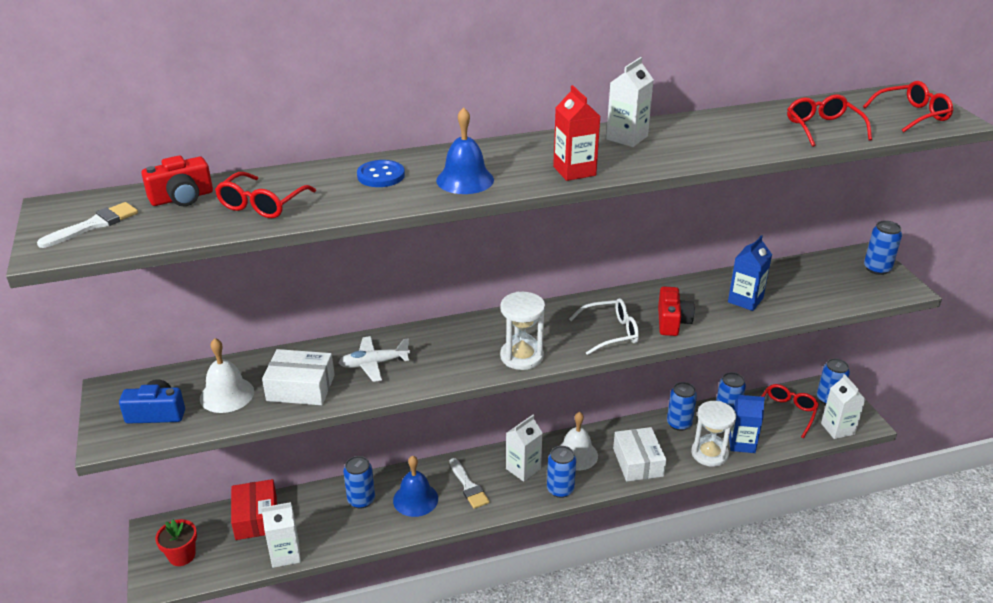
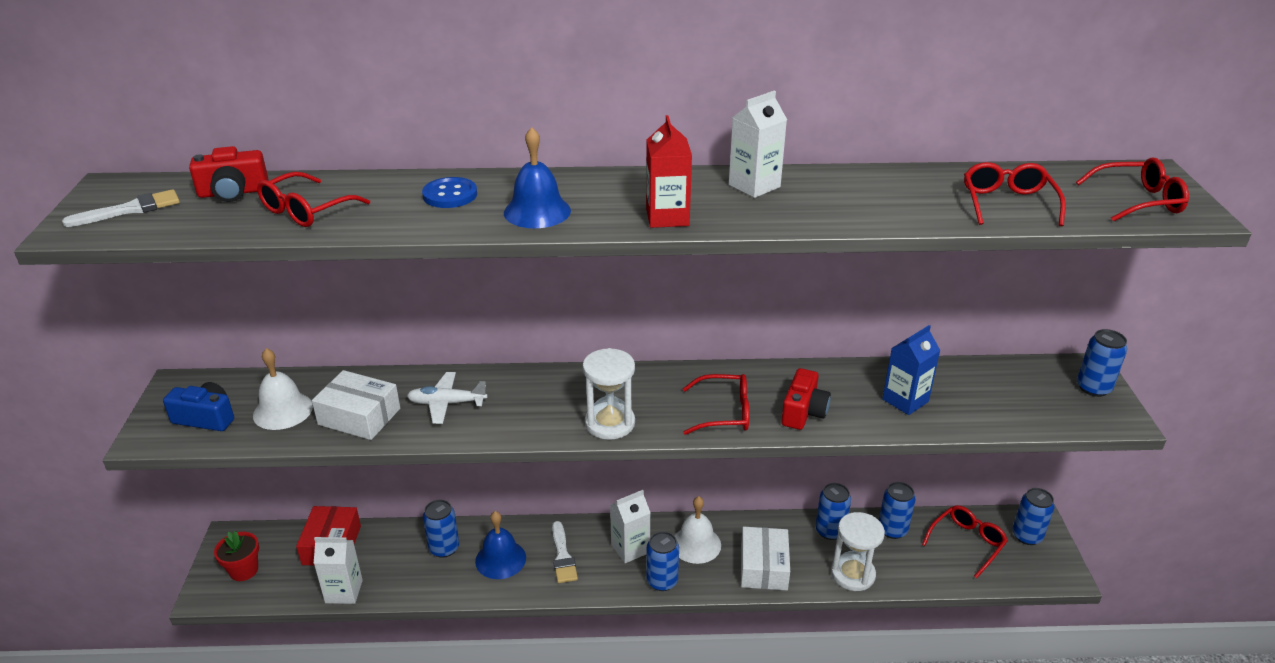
camera: 15 degrees right, 0 degrees up
(611, 333) = (725, 413): white glasses -> red glasses
(741, 443) = (897, 569): blue carton -> none
(837, 429) = (1025, 575): white carton -> none

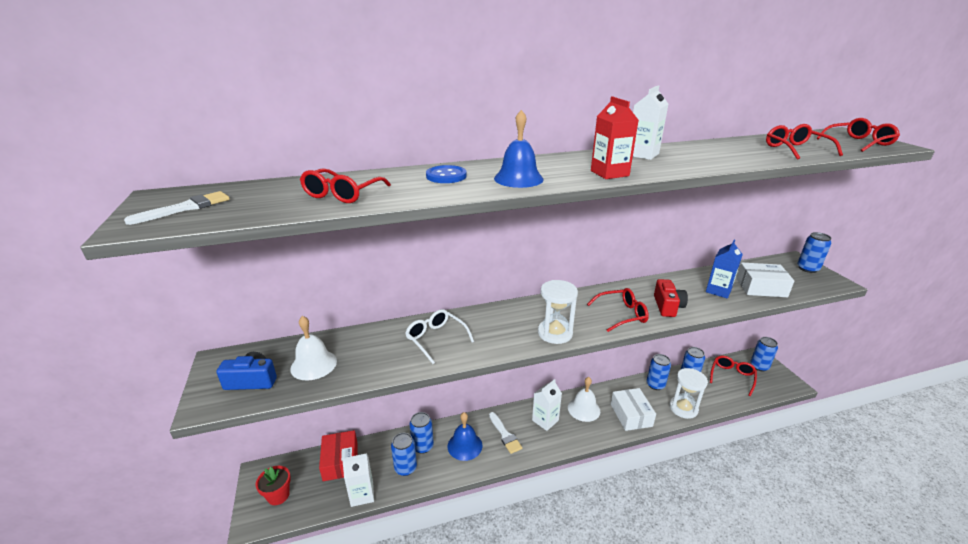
camera: 15 degrees left, 5 degrees down
(233, 192) = (272, 190): red camera -> none
(359, 416) = (376, 358): white box -> white box (761, 287)
(447, 403) = (436, 339): white plane -> white glasses
(662, 581) = (575, 437): blue can -> blue can (405, 468)

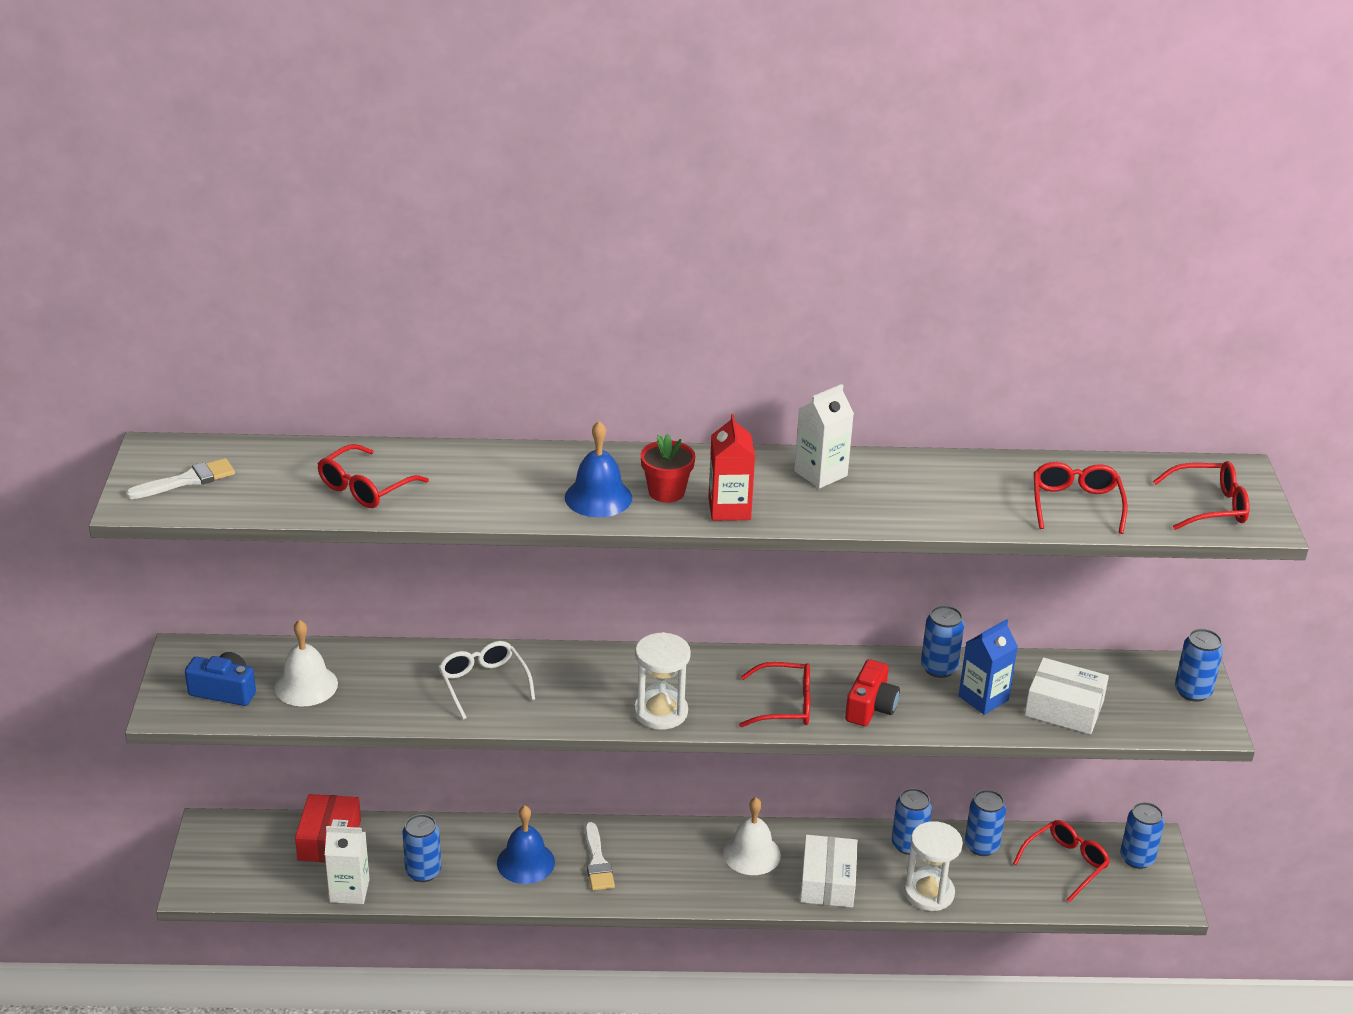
camera: 15 degrees right, 5 degrees up
(278, 495) = (232, 864): red flower pot -> red flower pot (666, 492)
(423, 446) = (460, 848): blue can -> blue can (939, 668)
(446, 176) = (508, 474): blue button -> none
(545, 420) = (675, 856): white carton -> none

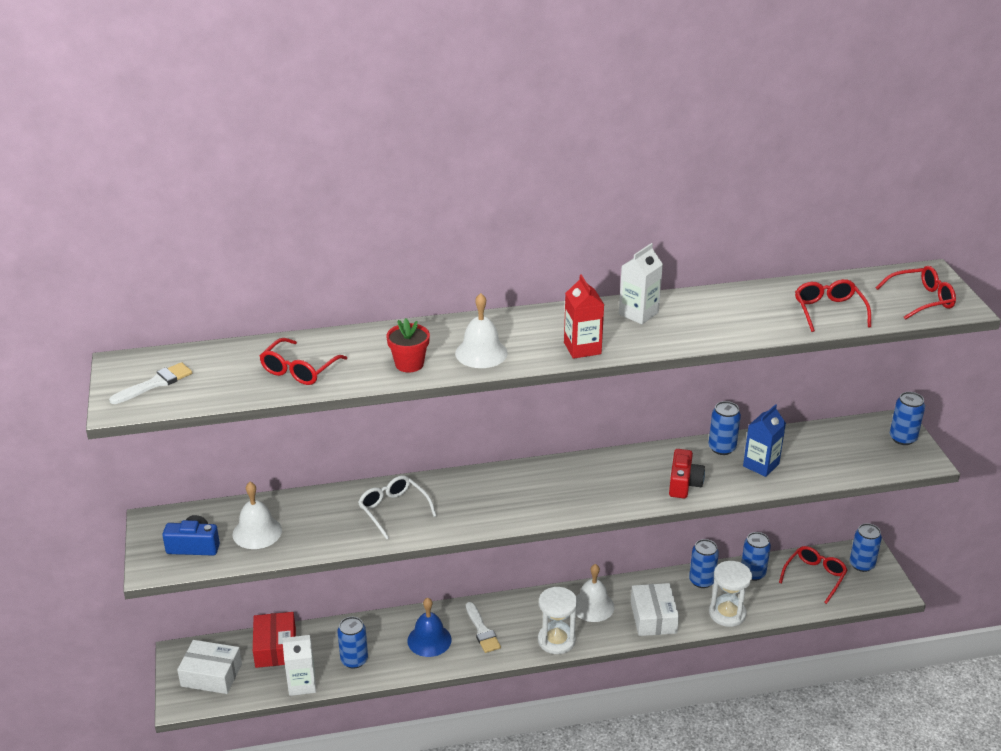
camera: 10 degrees left, 0 degrees up
(598, 497) = (481, 353): blue bell -> white bell
(660, 712) = (533, 511): white hourglass -> white hourglass (556, 640)
(666, 492) = (531, 342): red flower pot -> red flower pot (409, 364)
(785, 705) = (622, 491): red glasses -> none
(1064, 708) = (819, 463): white box -> white box (211, 675)

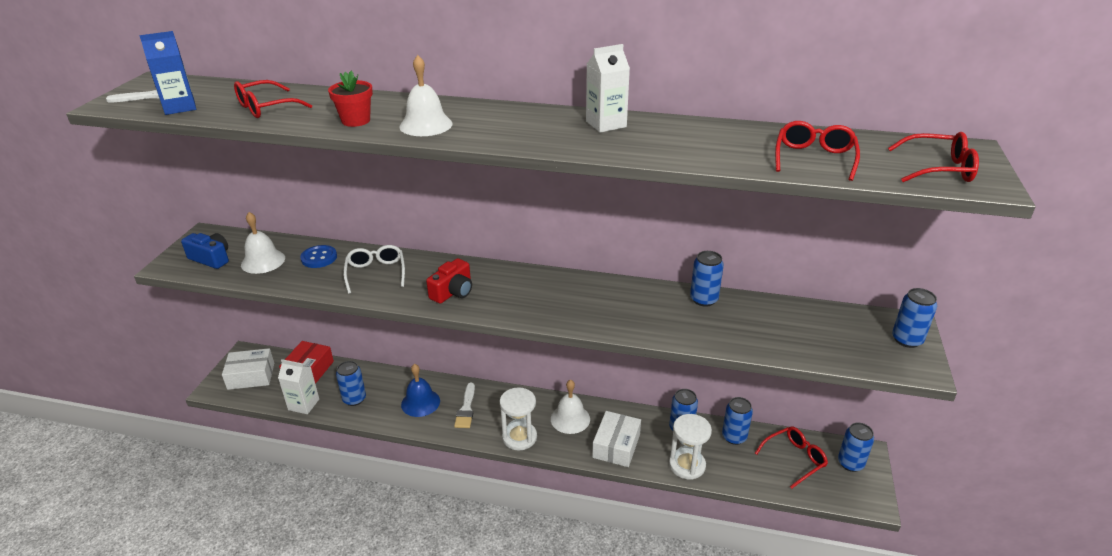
camera: 25 degrees right, 0 degrees up
(211, 675) = (251, 376): white box -> white box turned 45 degrees counterclockwise
(315, 511) = (319, 258): none -> blue button
(582, 348) = (520, 139): red carton -> none
(684, 484) = (642, 320): red camera -> red camera (453, 292)
(761, 465) = (732, 324): blue carton -> blue carton (180, 107)

